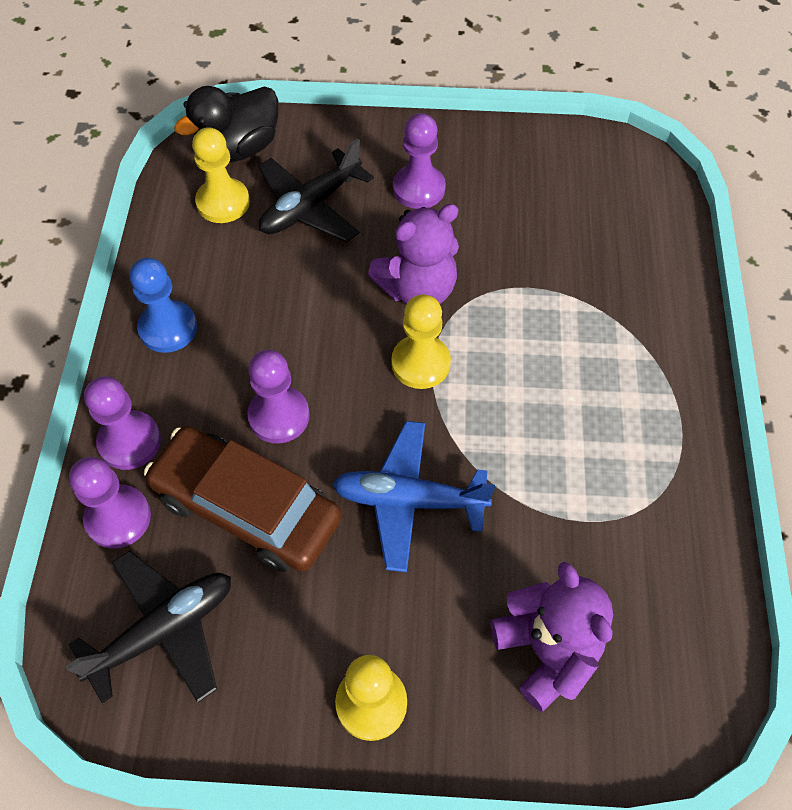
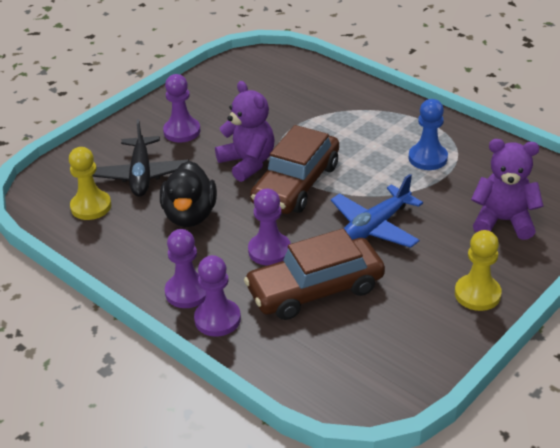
camera: 50 degrees left, 20 degrees down
(118, 518) = (265, 346): purple pawn -> purple pawn (187, 292)
(163, 631) = (360, 357): black plane -> none
(168, 328) = (155, 269): blue pawn -> blue pawn (427, 158)
(238, 148) = (58, 183): black duck -> black duck (190, 215)
(417, 289) = (248, 163): purple teddy bear -> purple teddy bear turned 45 degrees counterclockwise
(420, 363) = (296, 184): yellow pawn -> brown car

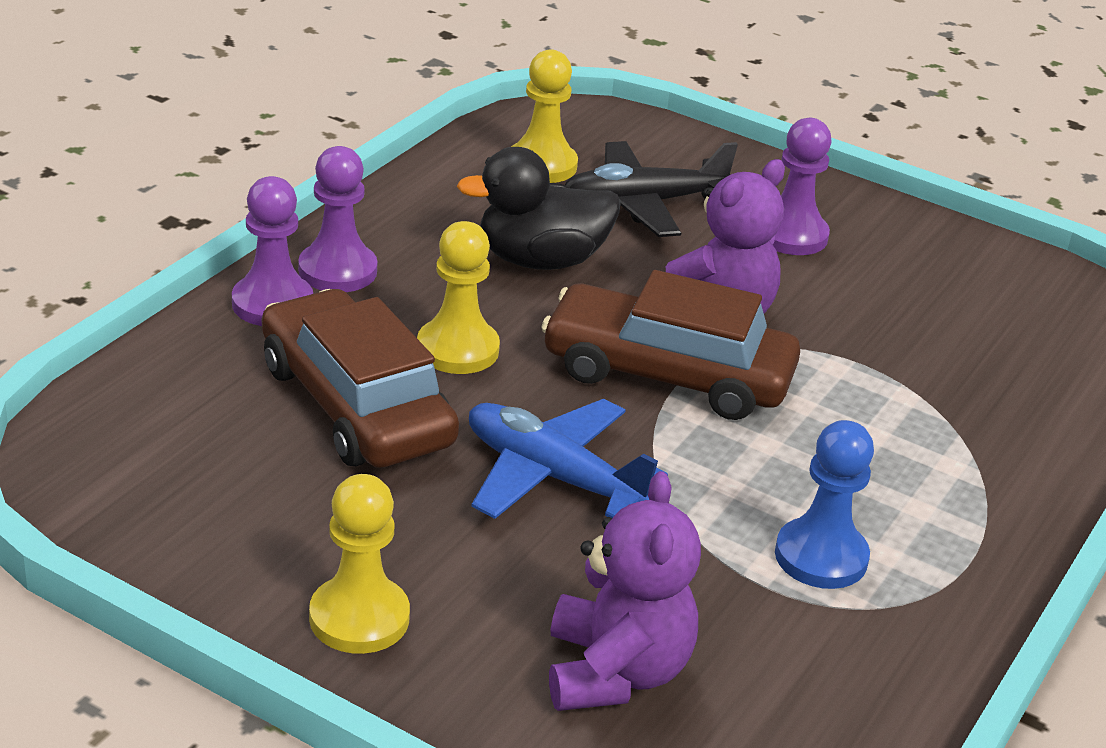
camera: 75 degrees right, 5 degrees down
(269, 250) = (457, 349): purple pawn -> yellow pawn

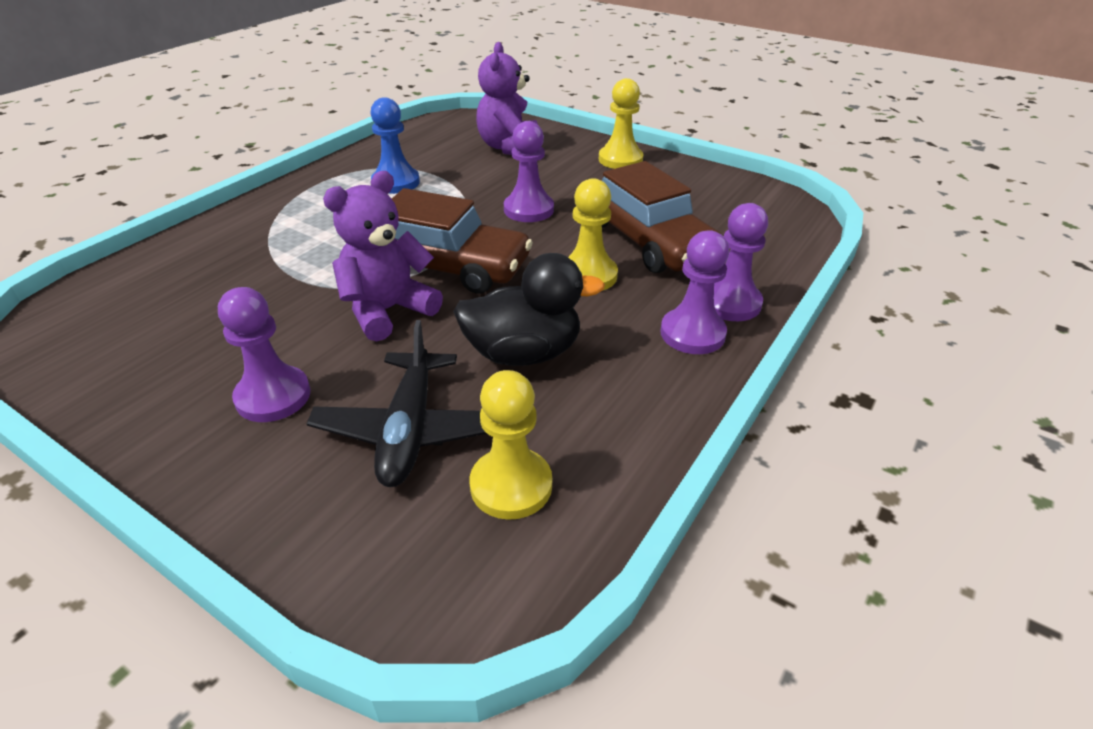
camera: 175 degrees left, 5 degrees up
(553, 476) = (528, 210): blue plane -> purple pawn
(643, 204) = (409, 430): black plane -> black plane turned 105 degrees clockwise

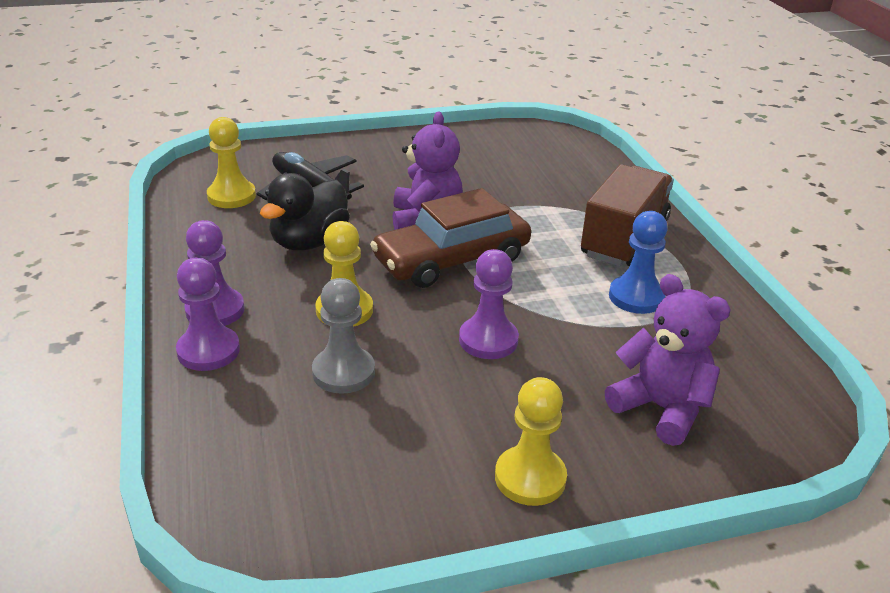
camera: 130 degrees right, 5 degrees down
(273, 396) = (395, 168): purple pawn -> none
(305, 210) = (624, 239): none -> brown truck
(647, 240) = (343, 372): brown car -> grey pawn

